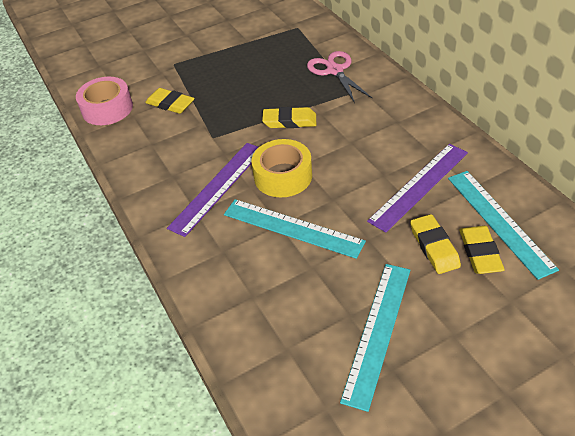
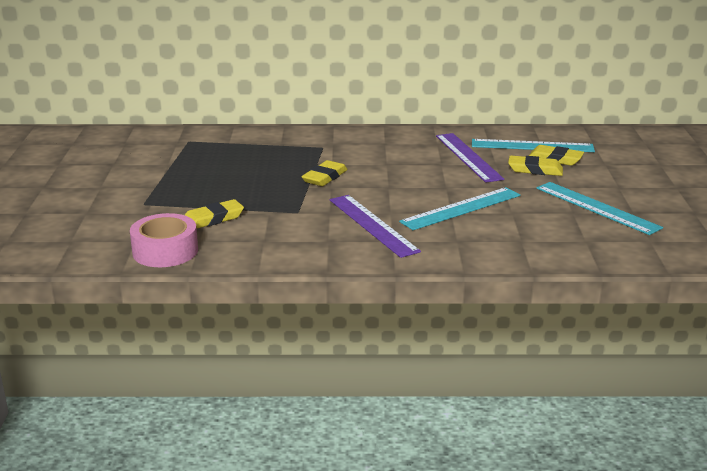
camera: 65 degrees left, 20 degrees down
(283, 176) = (394, 197): yellow tape -> none
(334, 71) = (282, 145): pink scissors -> none

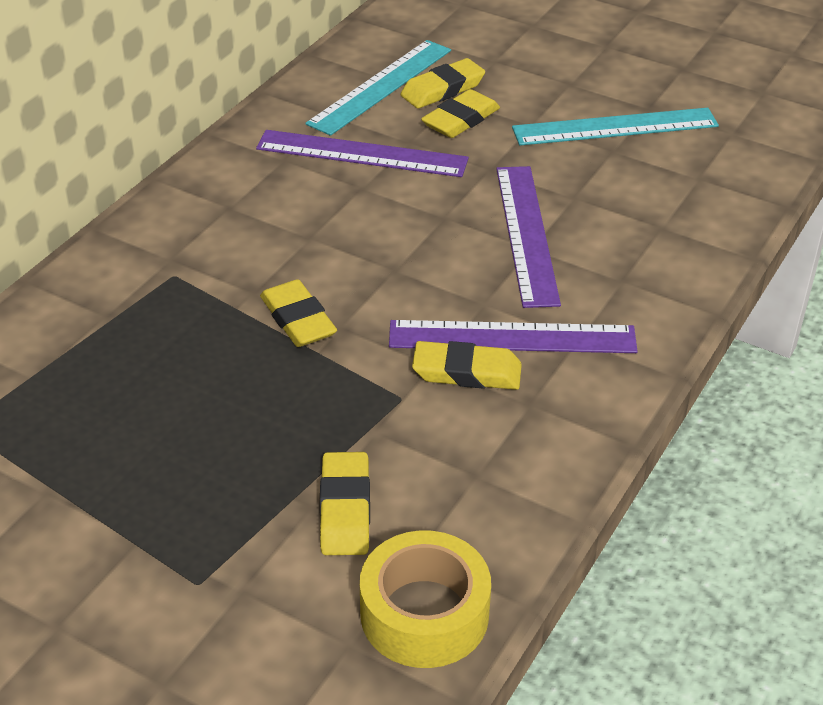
camera: 60 degrees left, 15 degrees up
(165, 251) = (424, 614): pink tape -> yellow tape
(333, 221) = (467, 372): none -> yellow eraser
(461, 208) = (527, 234): turquoise ruler -> purple ruler

